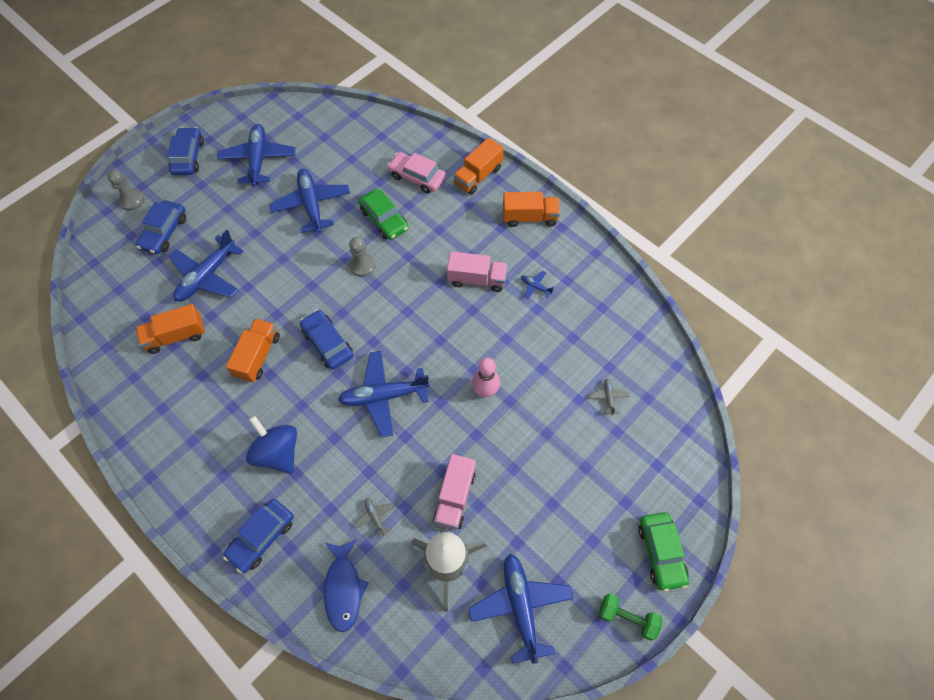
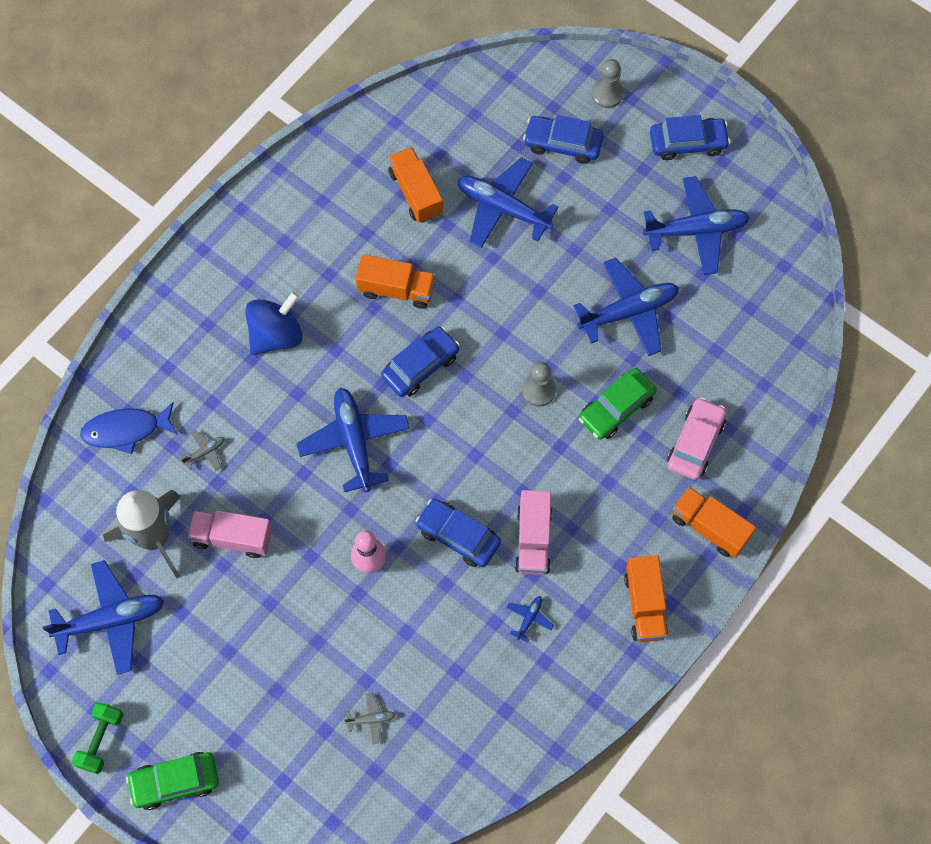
camera: 85 degrees right, 5 degrees up
(262, 537) = (178, 337): blue car -> blue car (458, 536)

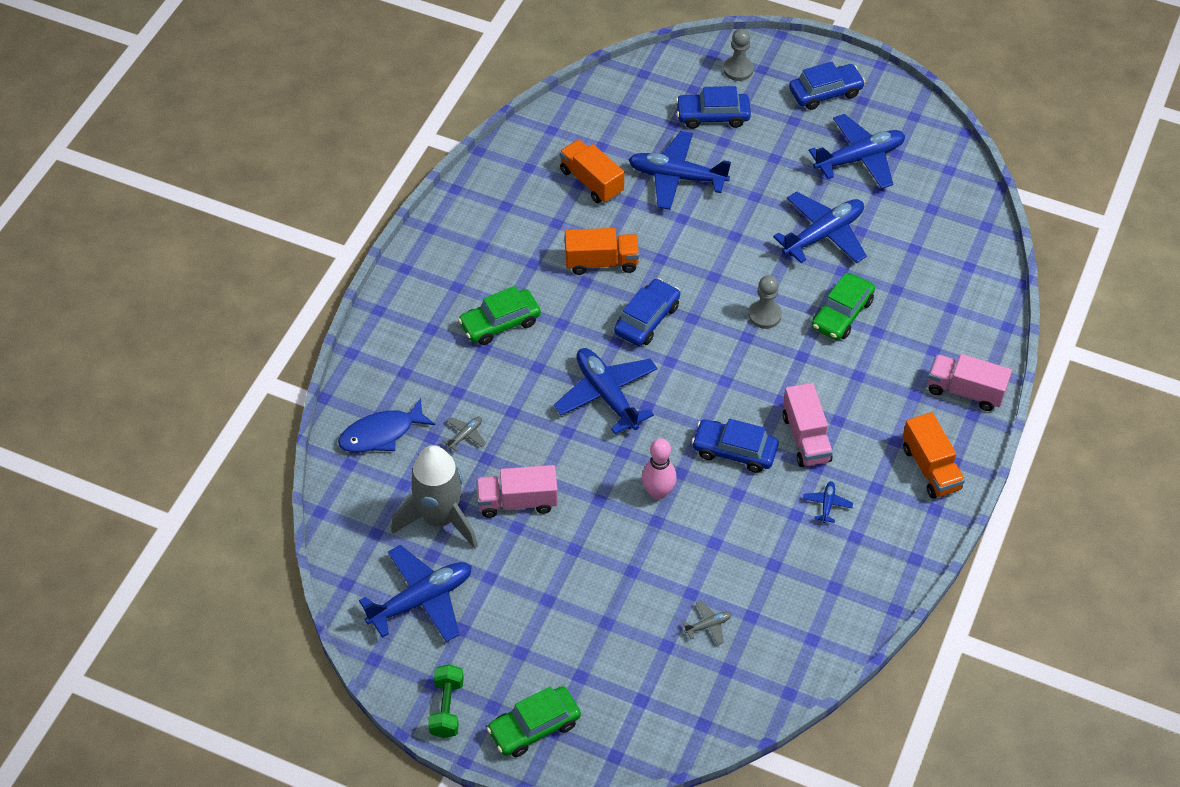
camera: 15 degrees left, 15 degrees down
(276, 335) = (500, 323): blue spinning top -> green car
(695, 443) = (925, 326): pink car -> none
(709, 527) = (965, 391): orange truck -> pink truck

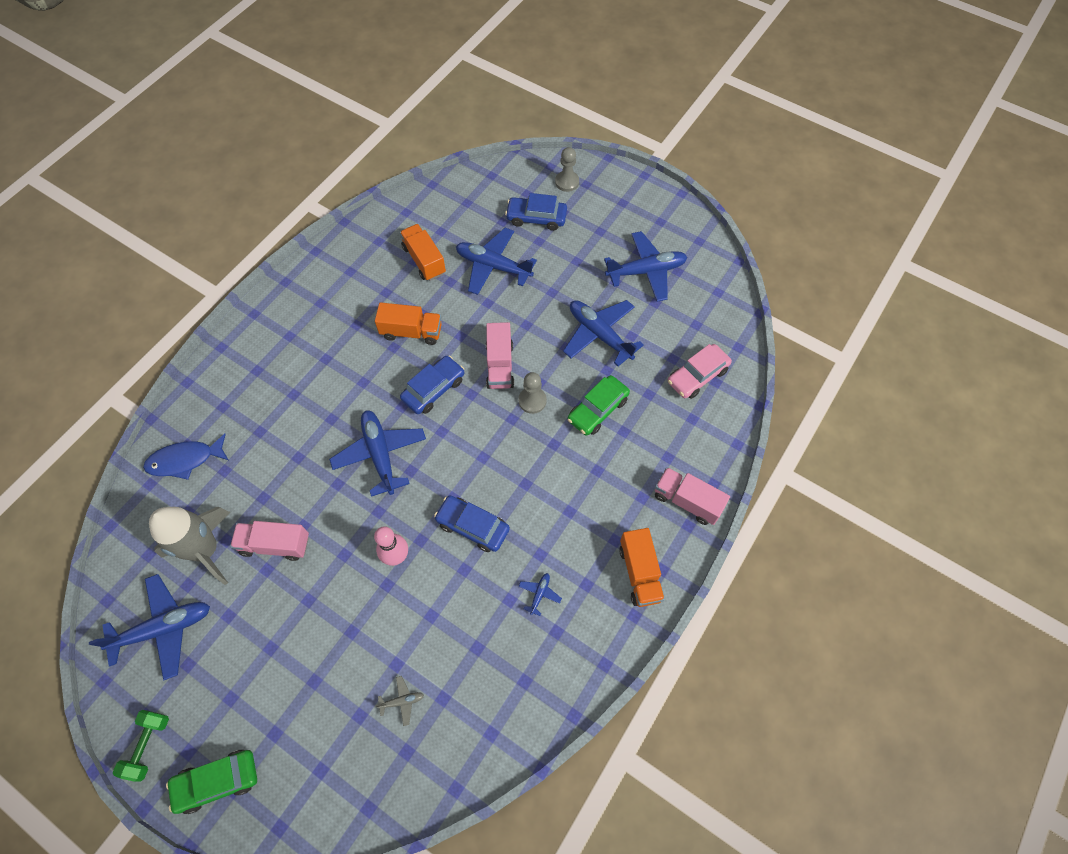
camera: 10 degrees right, 10 degrees up
(465, 435) = (252, 473): grey plane -> none
(500, 323) = (313, 374): green car -> none
(806, 438) = (537, 524): pink truck -> pink truck (500, 365)
(823, 235) = (599, 335): blue plane -> blue plane turned 105 degrees counterclockwise
(825, 92) = (632, 211): blue car -> none
(946, 263) = (697, 376): none -> pink car

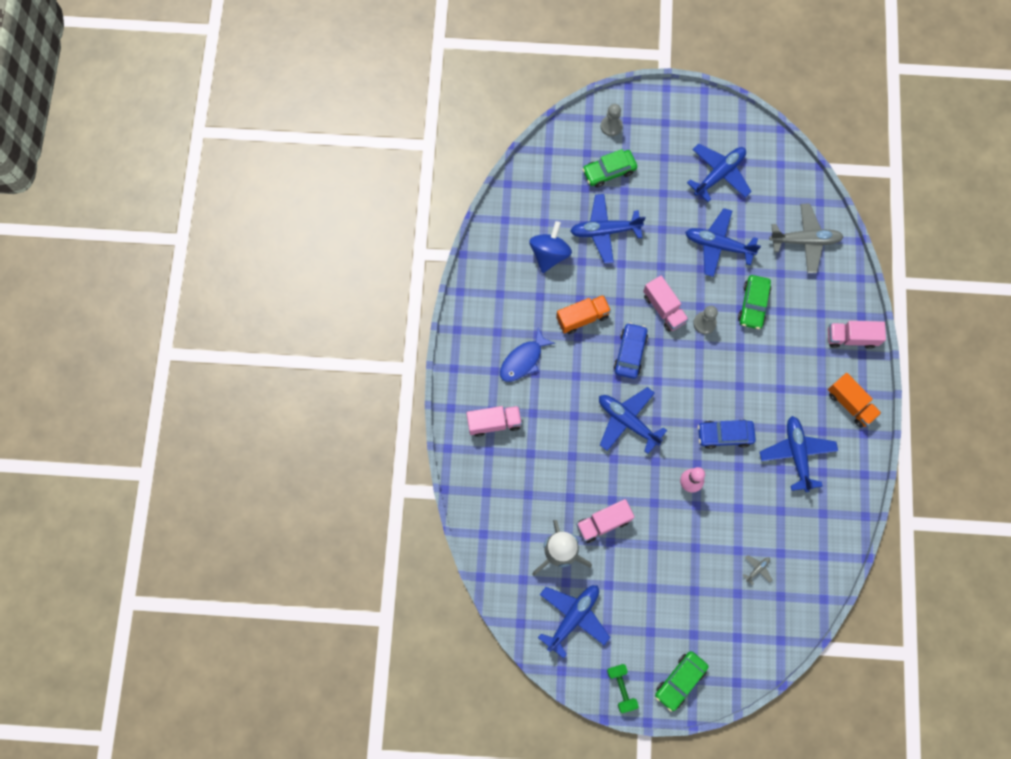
camera: 30 degrees left, 10 degrees up
(185, 460) = (494, 503): blue fish -> blue fish (523, 360)
(249, 383) = (494, 423): none -> pink truck
(424, 260) = (549, 254): orange truck -> blue spinning top
(536, 218) = (609, 171): blue car -> green car
(539, 594) = (797, 454): blue plane -> blue plane, size x2.33
(697, 376) = (805, 241): pink car -> grey plane

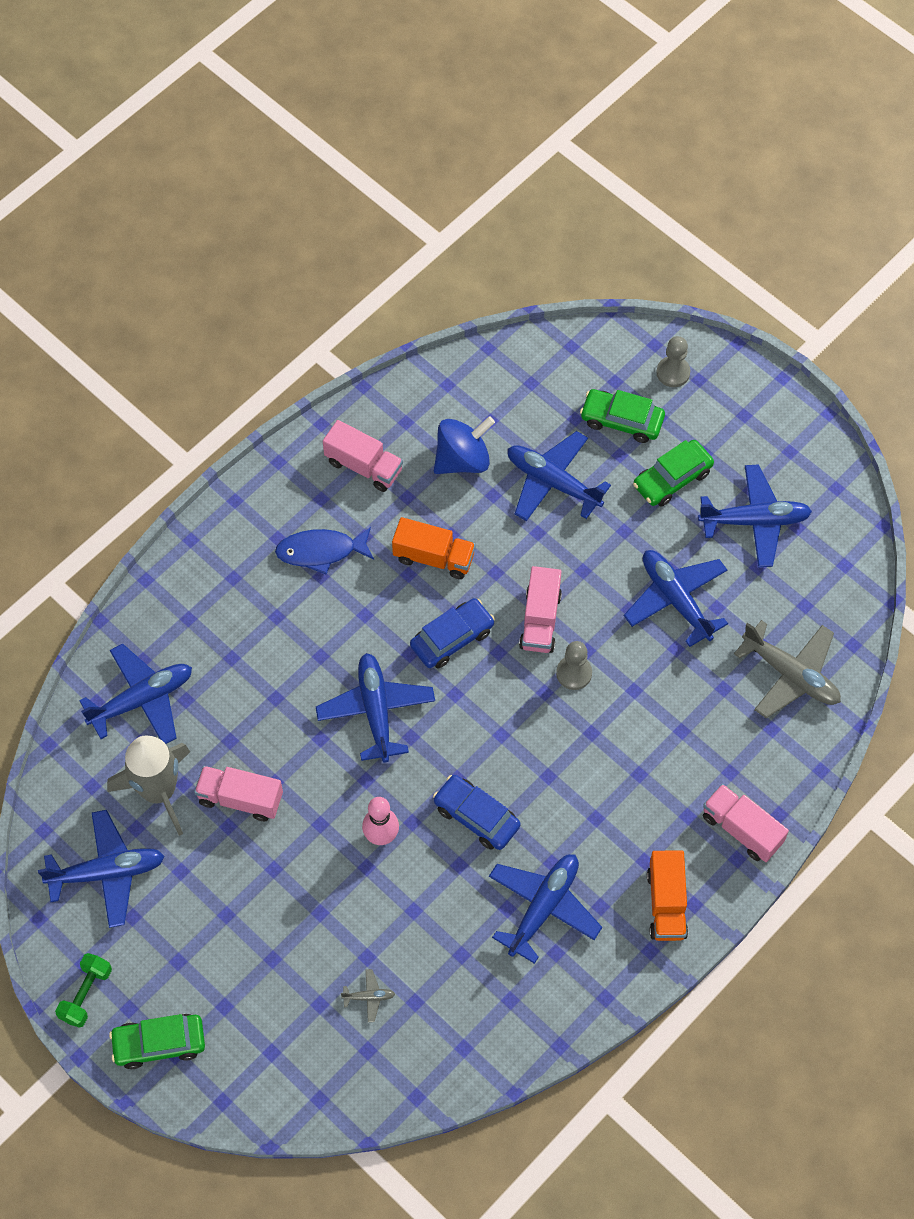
camera: 40 degrees right, 10 degrees down
(494, 423) = (223, 593): pink truck -> pink truck (364, 466)
(506, 513) = (142, 700): none -> blue plane
(753, 305) = (654, 698): green car -> green car (672, 479)

